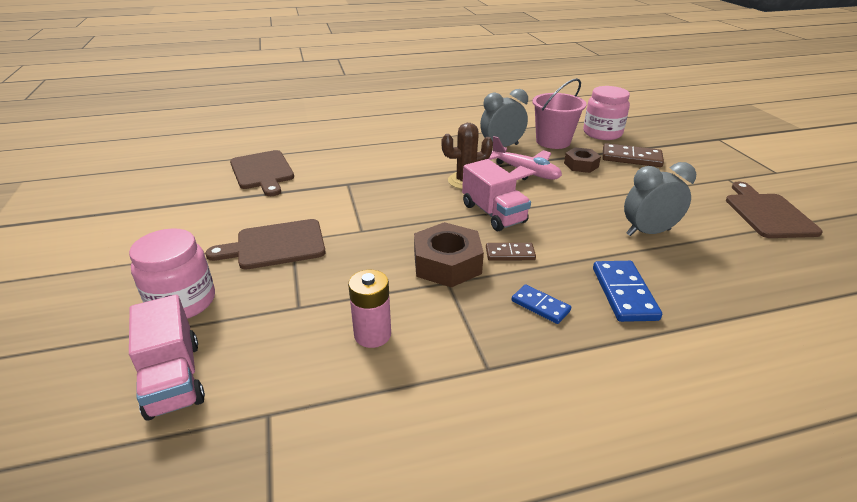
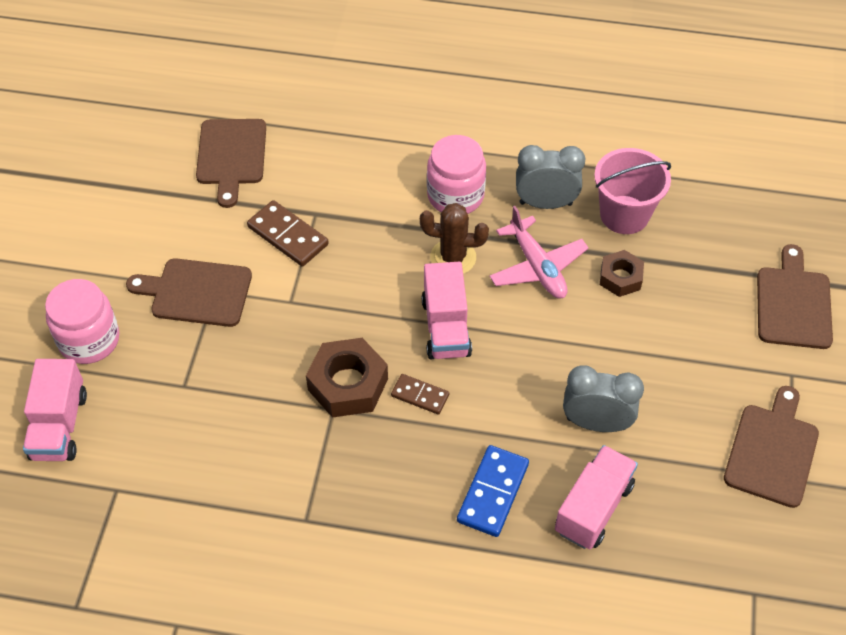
camera: 25 degrees right, 20 degrees up
(372, 334) = (231, 445): pink battery -> none
(540, 306) = (400, 474): blue domino -> none
(602, 133) = (710, 220): pink jar -> pink jar (455, 195)
(631, 158) = (700, 288): brown domino -> brown domino (287, 236)
(688, 152) = (793, 303): none -> brown cutting board
(703, 278) = (593, 508): none -> pink truck

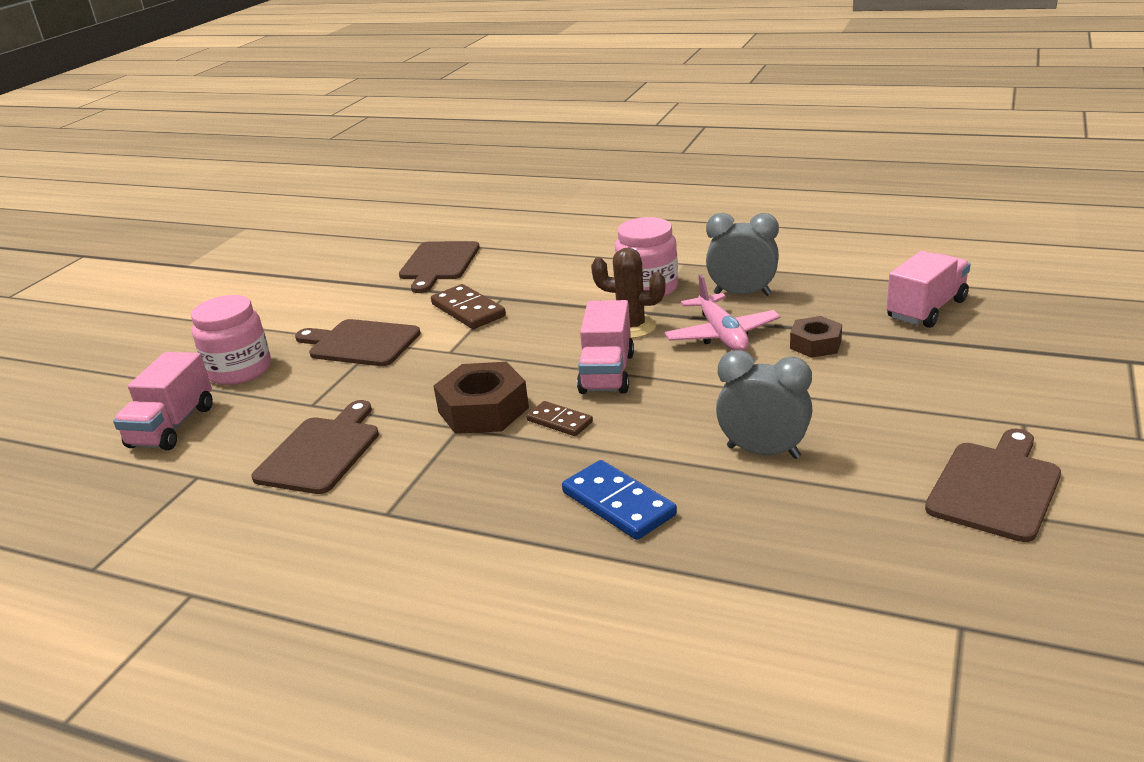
camera: 15 degrees right, 25 degrees down
(493, 493) = (618, 503): blue domino -> blue domino turned 75 degrees counterclockwise
(593, 508) = (743, 525): pink truck -> pink truck (926, 309)
(624, 215) = (828, 302): pink bucket -> none
(793, 303) = (1027, 368): brown cutting board -> brown cutting board (321, 452)

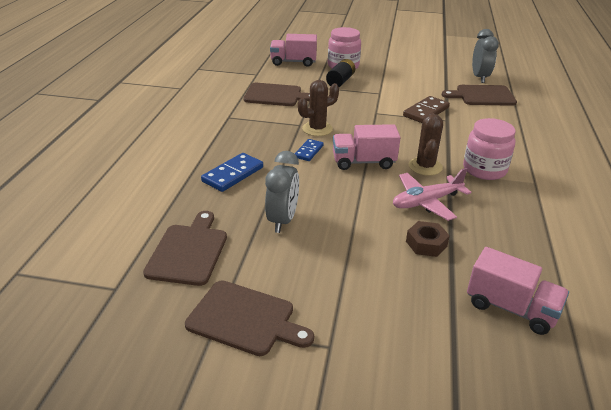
camera: 75 degrees right, 5 degrees up
(305, 377) = (340, 81): none -> black battery
(360, 343) = (377, 88): brown cutting board -> brown cutting board (188, 251)
(483, 410) = (317, 129): brown nut -> brown cactus
(559, 421) = (308, 151): brown domino -> blue domino
(742, 294) = (494, 210): grey clock -> grey clock (479, 77)

